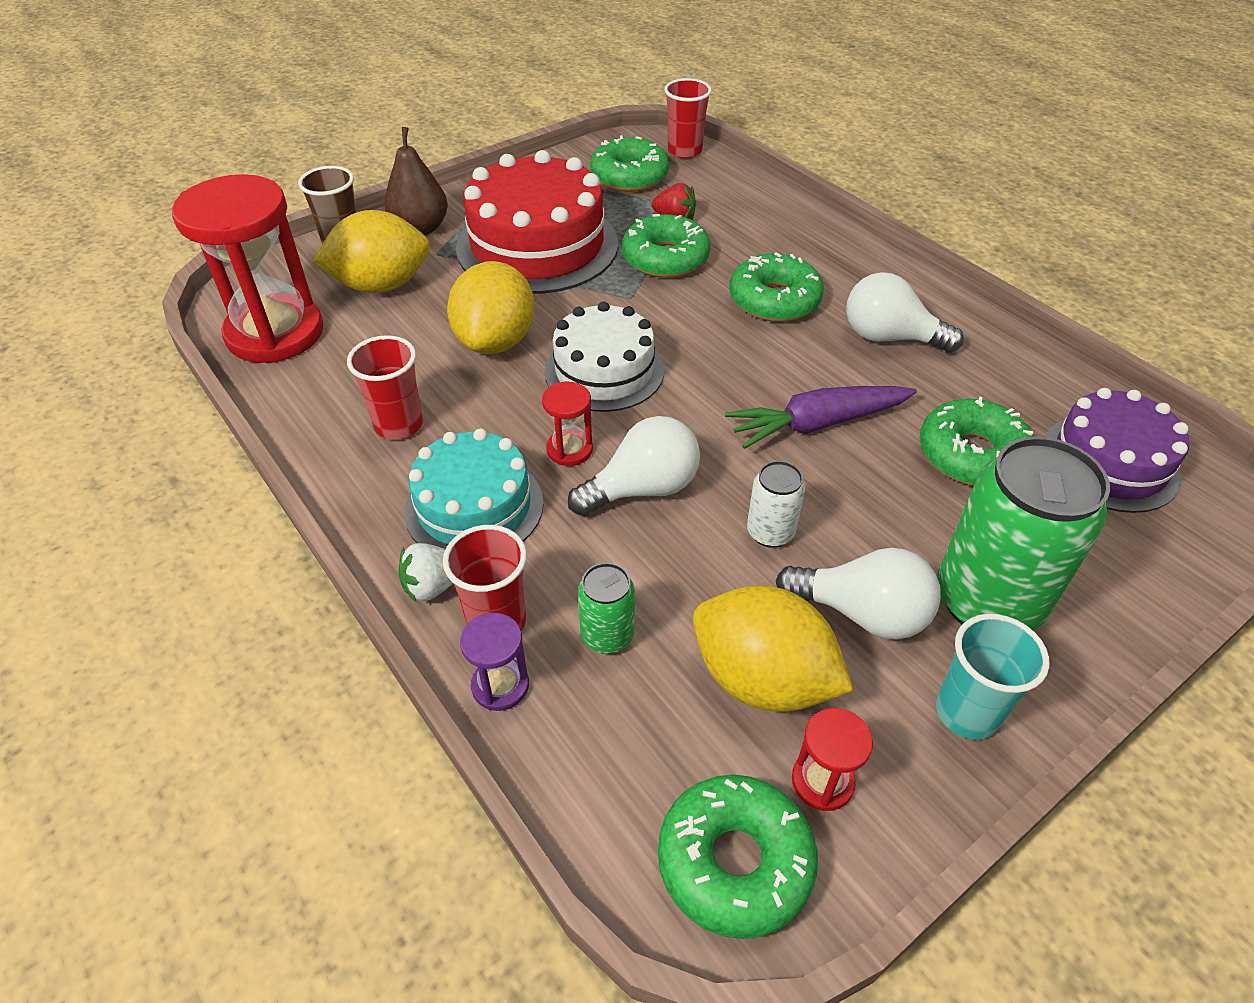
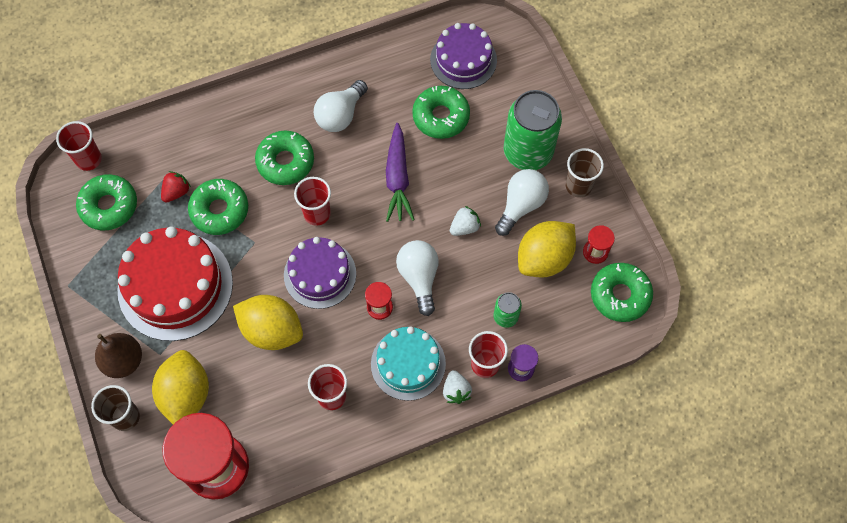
camera: 75 degrees left, 20 degrees up
(604, 371) = (320, 274): white cake -> purple cake
(705, 347) = (317, 214): none -> red cup
(770, 532) = (464, 227): white can -> white strawberry
(966, 712) = (578, 186): turquoise cup -> brown cup

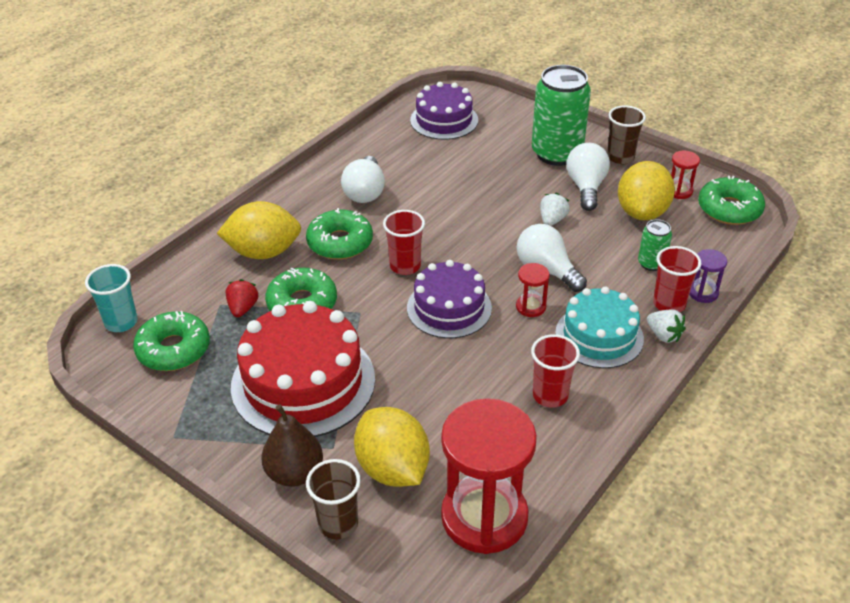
camera: 30 degrees left, 25 degrees down
(88, 159) = (121, 322): red cup -> turquoise cup
(272, 330) = (439, 371): yellow lemon -> yellow lemon (263, 252)
(398, 178) = (459, 212): purple carrot -> none
(441, 116) = (459, 160): green donut -> none

